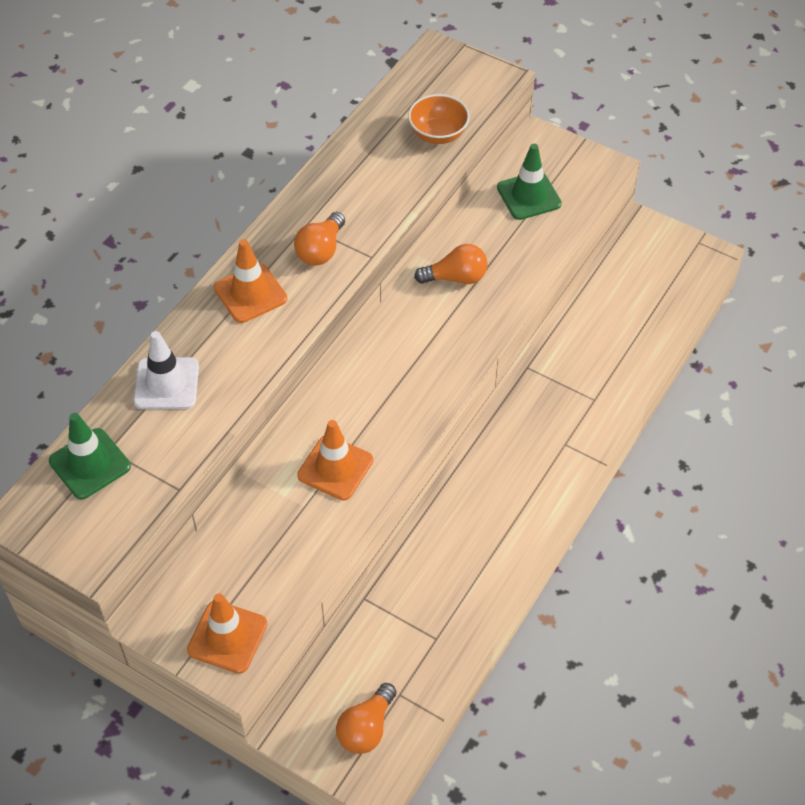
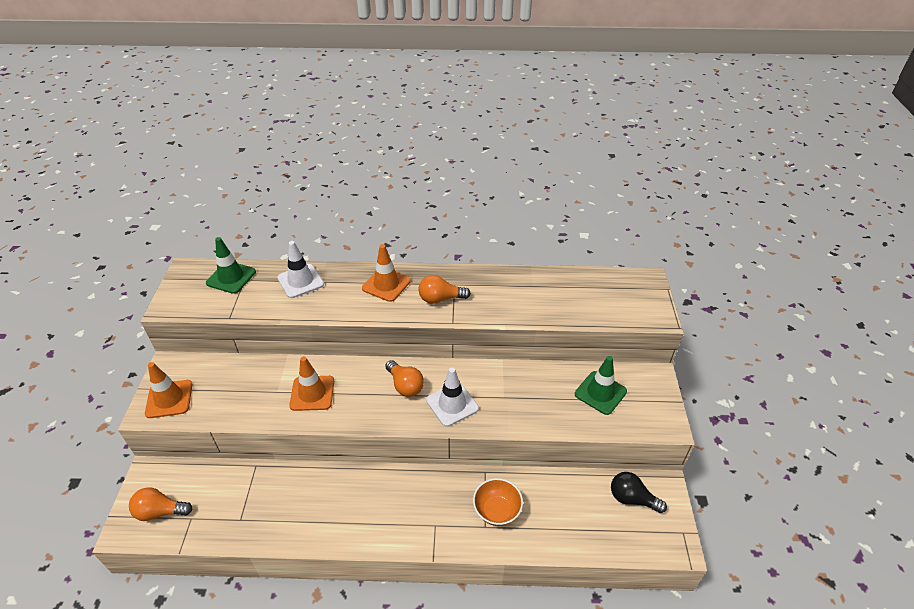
camera: 60 degrees right, 10 degrees down
(438, 134) = (579, 309): orange bowl -> orange bowl (497, 510)
(452, 334) = (452, 404): none -> white traffic cone
(456, 278) = (499, 385): orange light bulb -> orange light bulb (405, 385)
(639, 259) = (632, 499): none -> black light bulb

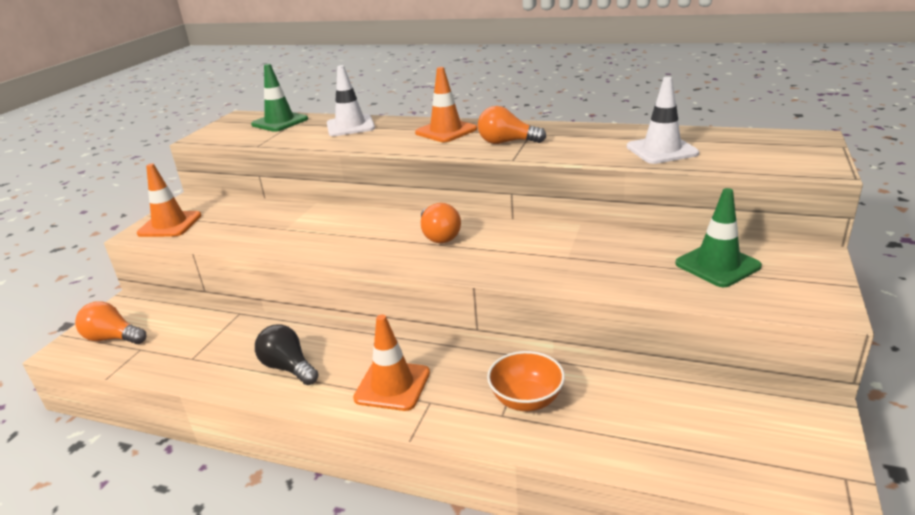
camera: 20 degrees right, 15 degrees down
(312, 393) = (324, 233): orange traffic cone -> orange traffic cone (392, 385)
(452, 404) = (492, 257): white traffic cone -> white traffic cone (661, 150)
(632, 499) = (755, 419): black light bulb -> black light bulb (288, 368)

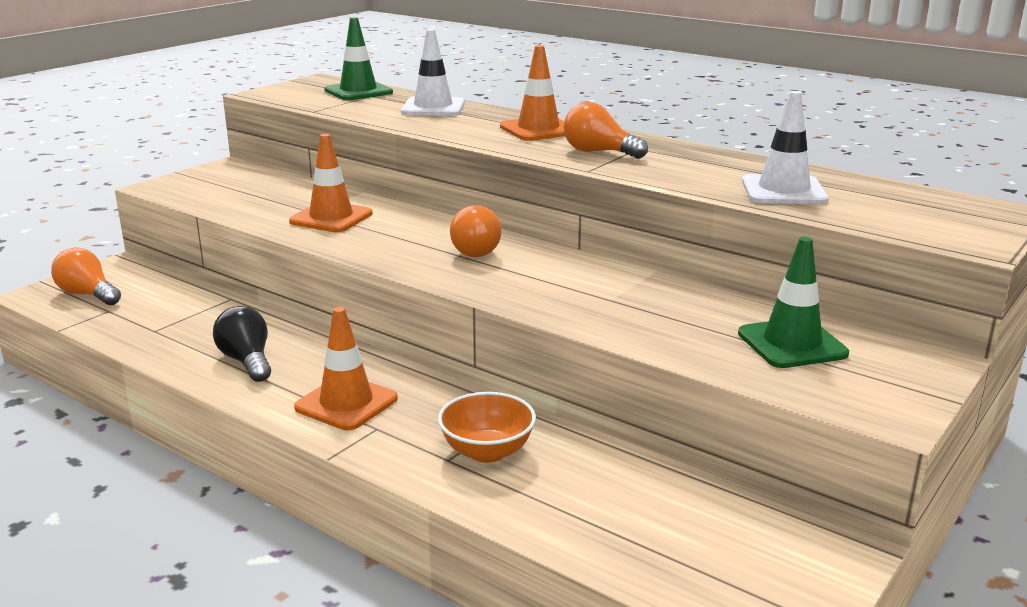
camera: 15 degrees right, 5 degrees down
(170, 224) = (192, 185): orange traffic cone -> orange traffic cone (331, 218)

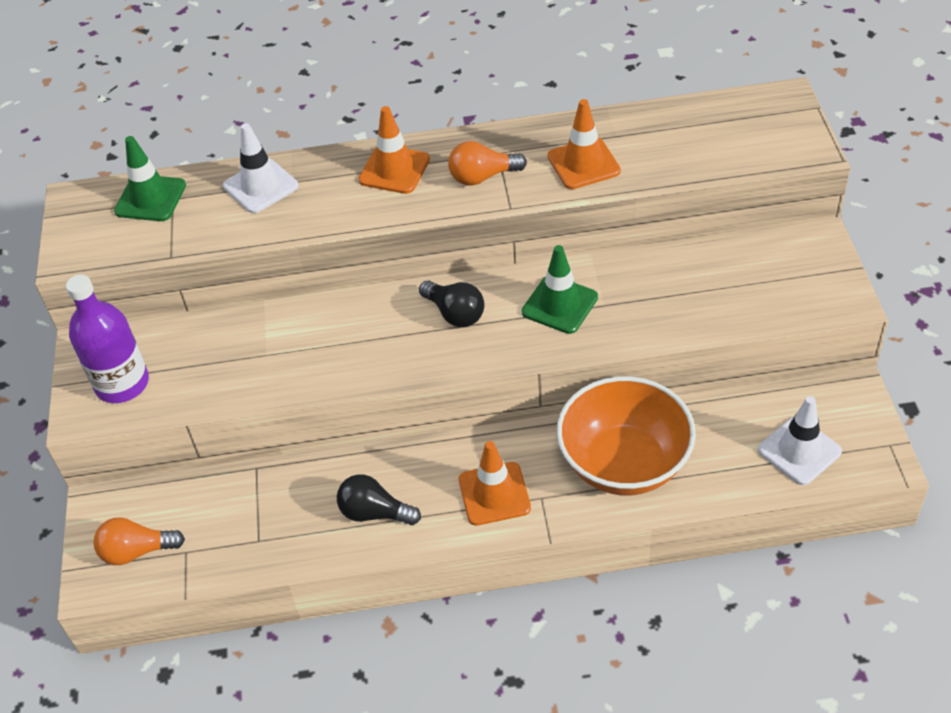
camera: 40 degrees left, 25 degrees up
(207, 185) = (122, 384): none -> purple bottle
(331, 218) = (297, 351): orange traffic cone -> orange traffic cone (583, 164)
(476, 250) = (455, 313): orange light bulb -> black light bulb
(487, 451) = (624, 463): orange bowl -> orange bowl, size x1.88
(783, 191) = (654, 154): white traffic cone -> white traffic cone (799, 451)
(792, 344) = (743, 275): green traffic cone -> green traffic cone (560, 305)

